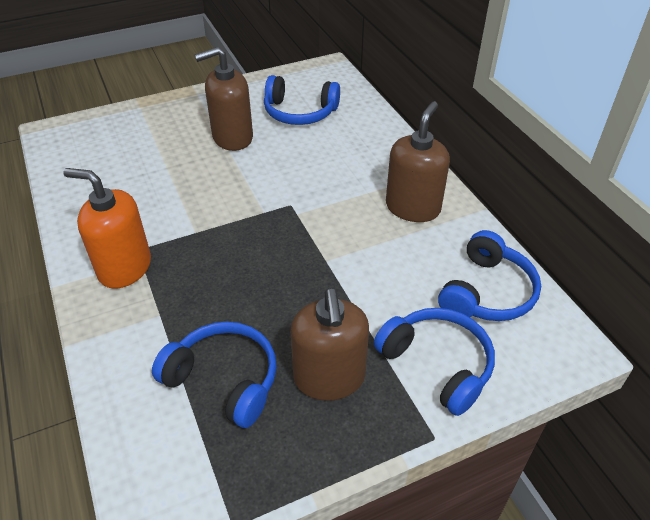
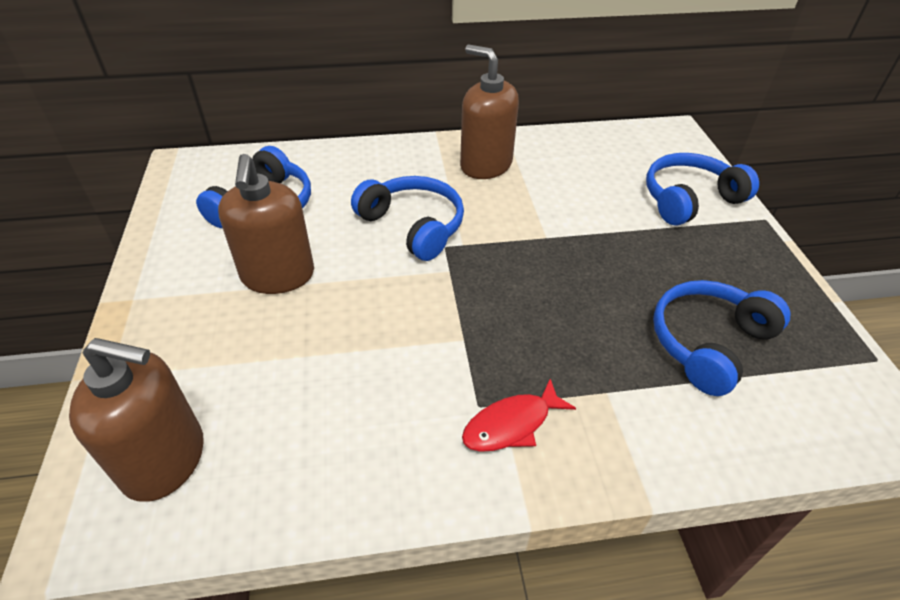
camera: 75 degrees left, 0 degrees up
(124, 267) = (511, 424): orange soap dispenser -> red fish
(329, 378) = (705, 265): brown soap dispenser -> brown soap dispenser (165, 460)
(486, 292) = (609, 154): blue headphones -> blue headphones (413, 226)

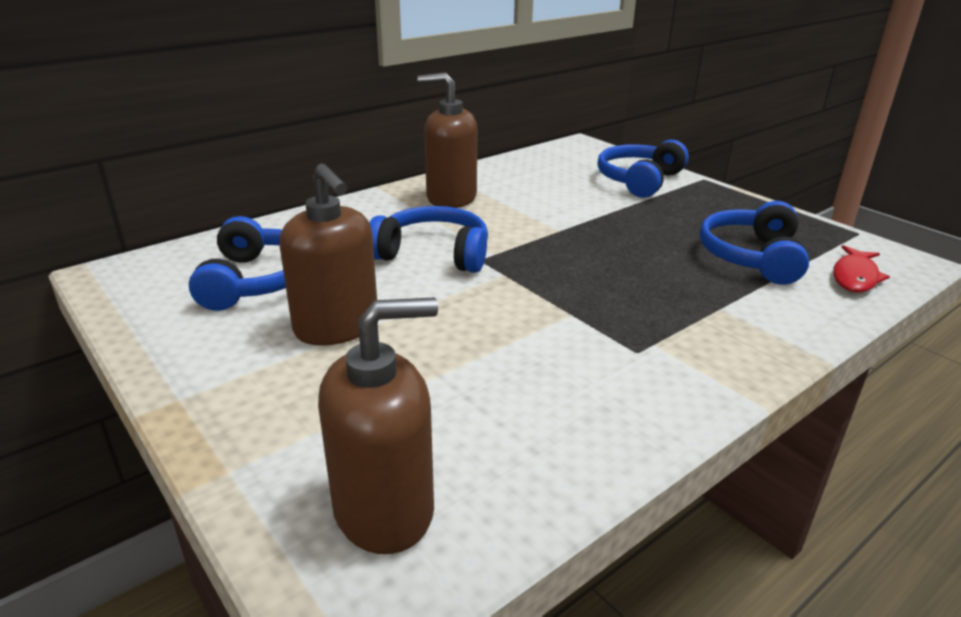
camera: 30 degrees left, 15 degrees down
(511, 424) = (677, 353): red fish -> red fish (855, 277)

